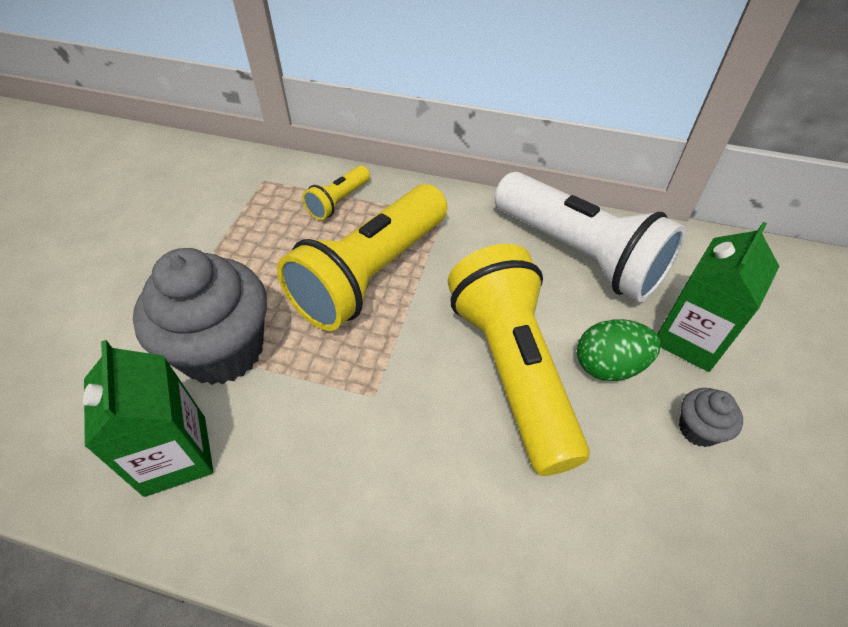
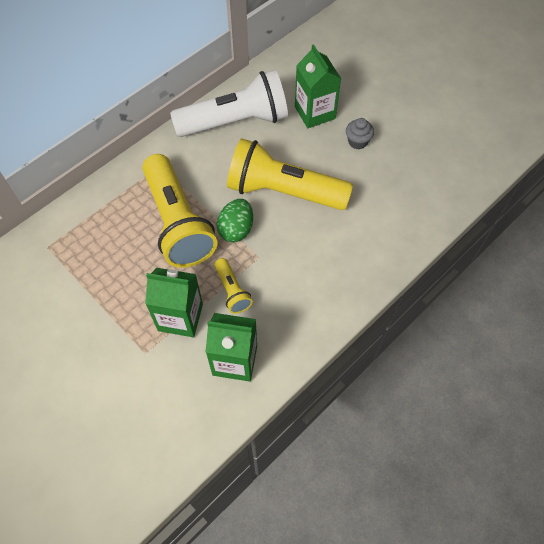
camera: 60 degrees left, 10 degrees up
(222, 350) = (180, 317): grey cupcake -> green carton
(338, 201) = (104, 213): yellow flashlight -> yellow flashlight (232, 291)
(609, 366) = (307, 152): green egg -> green egg (236, 229)

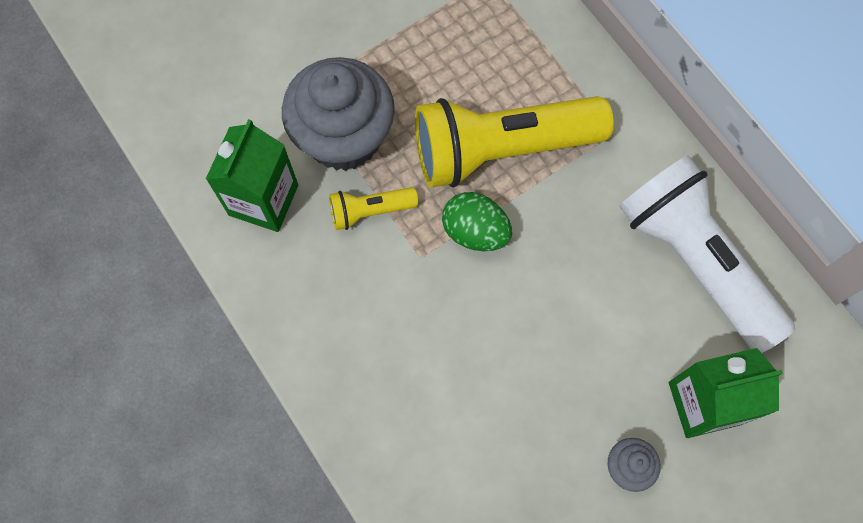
camera: 100 degrees right, 10 degrees up
(180, 317) = (344, 137): green carton -> grey cupcake
(235, 122) = (695, 261): white flashlight -> white flashlight turned 150 degrees clockwise
(283, 191) = (536, 316): yellow flashlight -> none

